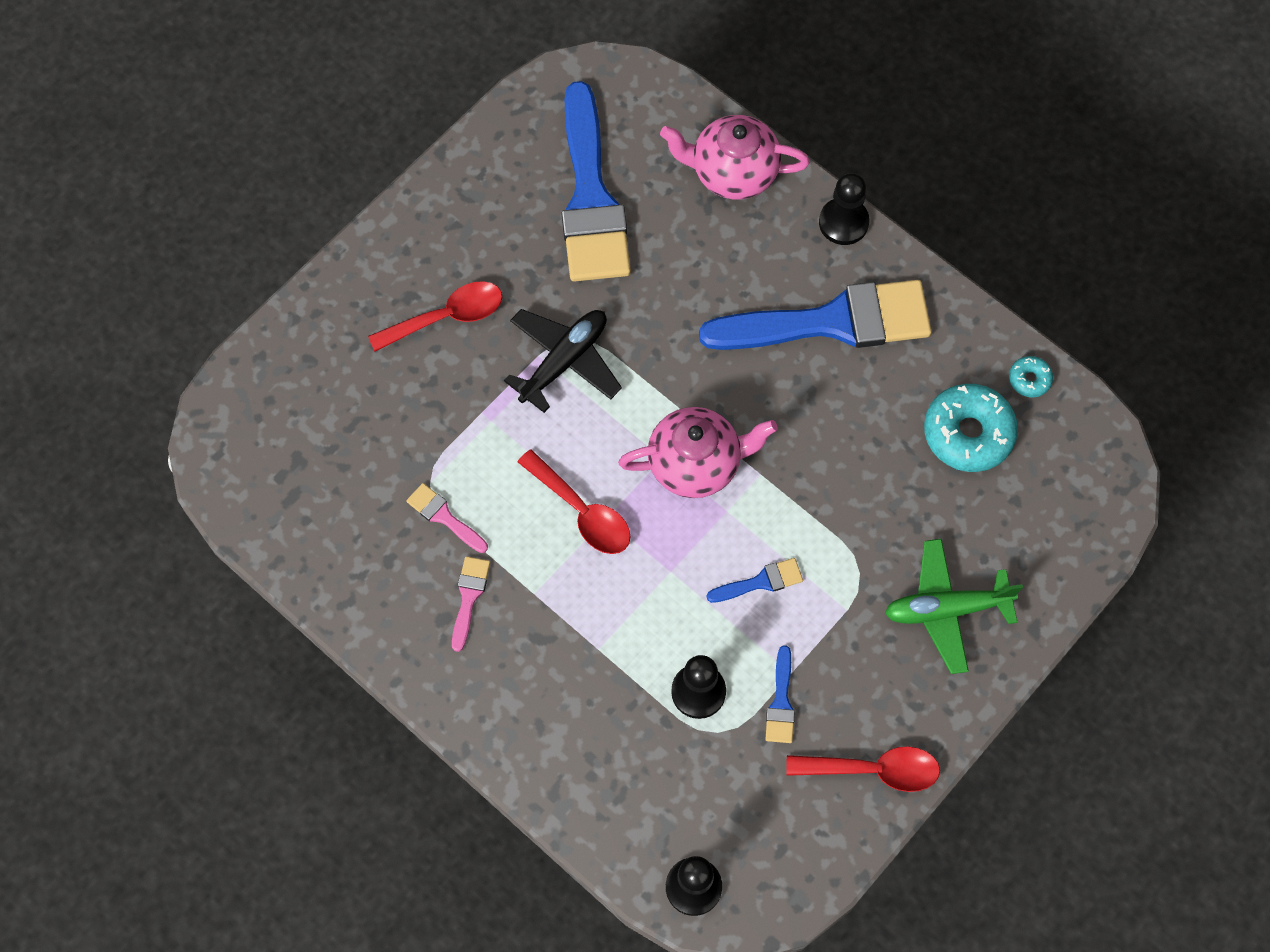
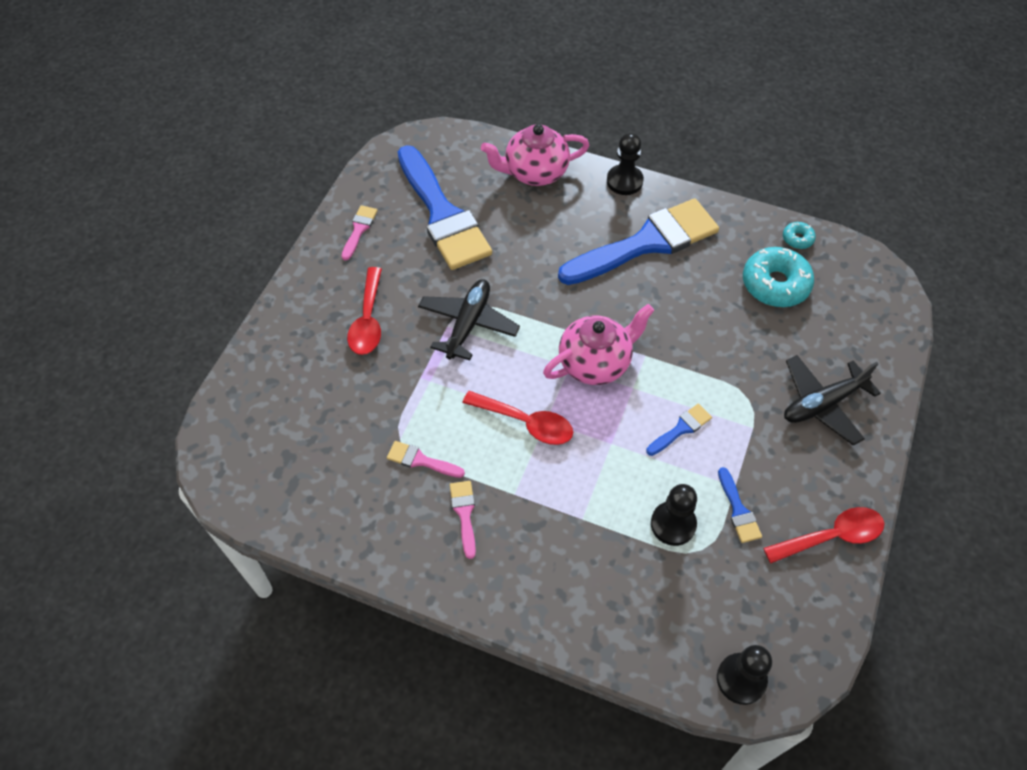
camera: 20 degrees left, 10 degrees down
(447, 317) = (368, 320): red spoon -> red spoon turned 135 degrees clockwise
(480, 186) = (359, 230): none -> pink brush
(946, 609) = (822, 404): green plane -> black plane

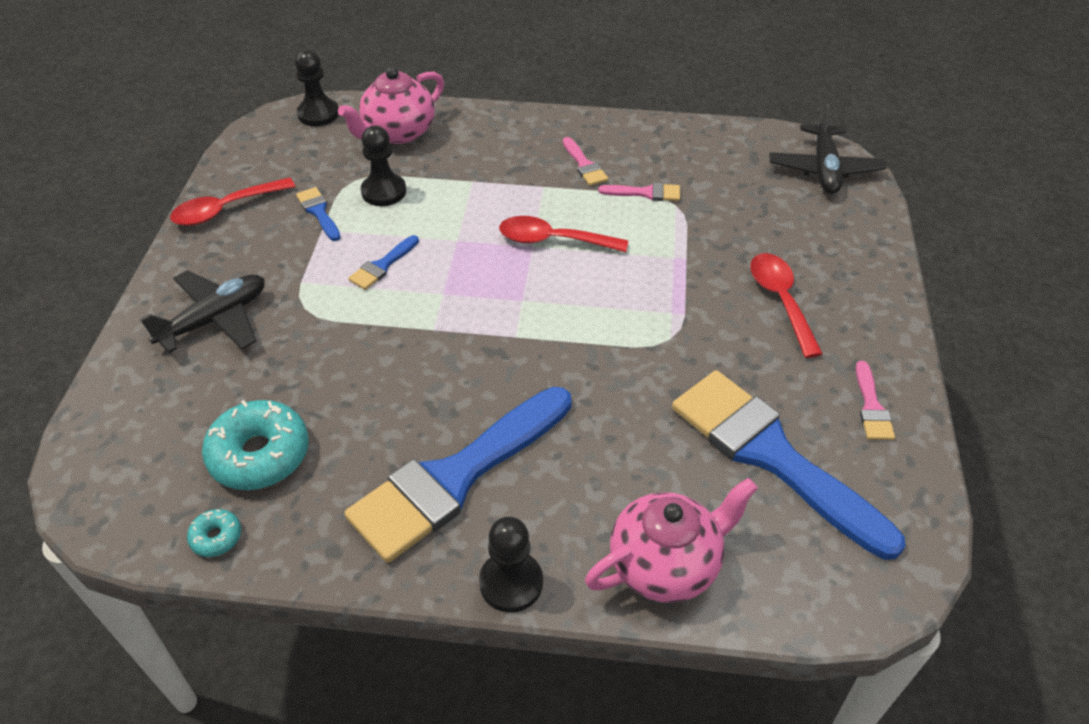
camera: 165 degrees right, 10 degrees down
(468, 324) = (660, 320): black plane -> black plane (824, 169)
(595, 363) = (492, 309): pink teapot -> pink teapot (398, 133)

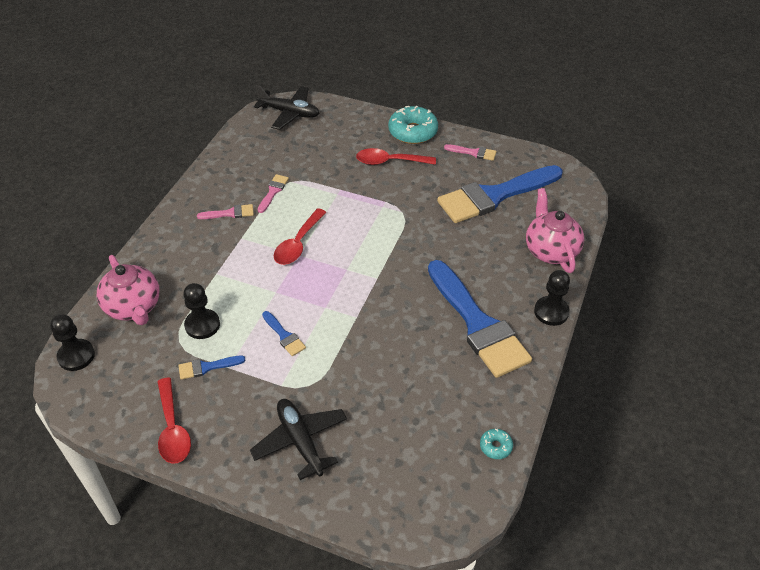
camera: 75 degrees left, 0 degrees up
(259, 454) = (436, 420): turquoise donut -> turquoise donut (413, 132)

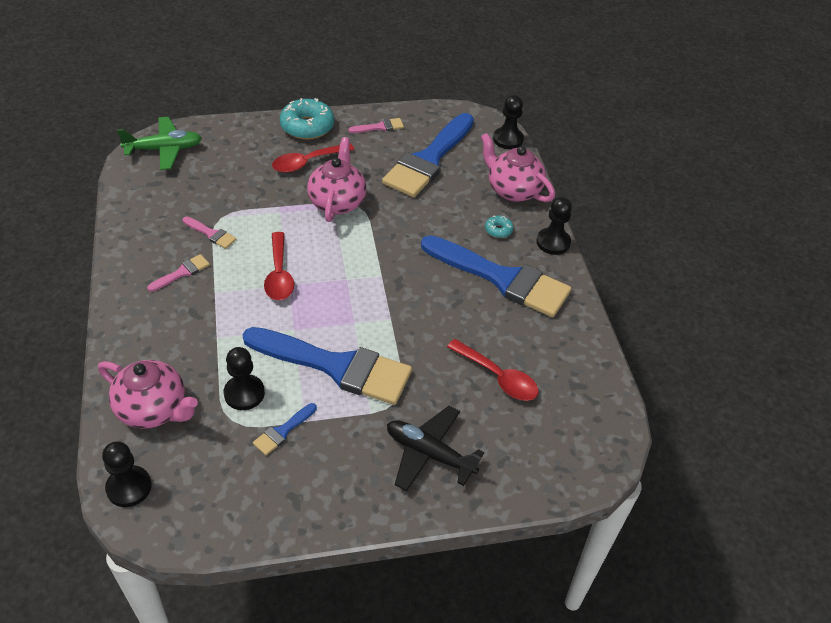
camera: 35 degrees left, 0 degrees up
(173, 429) = (297, 506): red spoon -> red spoon (498, 377)
(273, 191) = (211, 234): pink brush -> pink brush turned 135 degrees clockwise
(284, 336) = (336, 366): blue brush -> blue brush, size x2.48
(289, 113) = (164, 149): black plane -> green plane
(389, 203) = (337, 202): none -> pink teapot
(495, 446) = (595, 375): turquoise donut -> turquoise donut (498, 230)
(582, 203) = (508, 139): none -> black pawn

